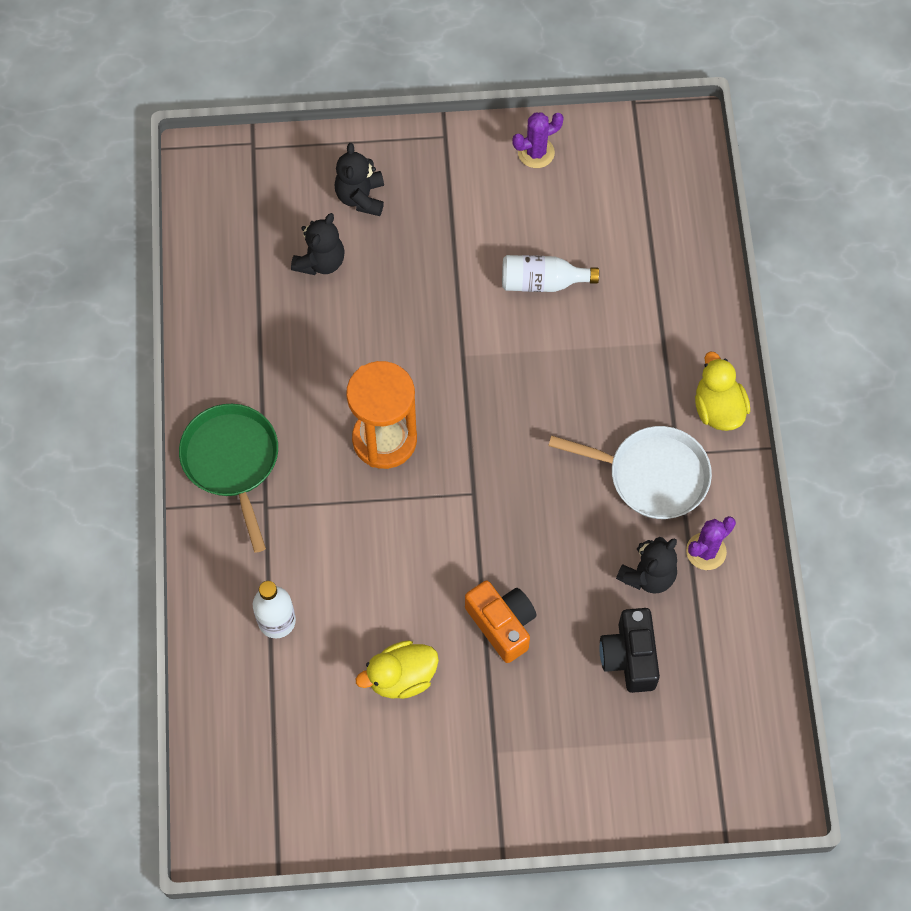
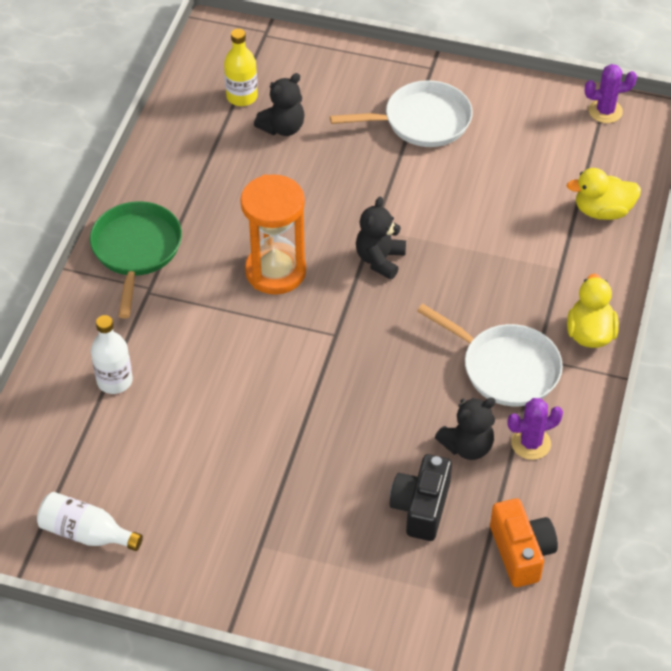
camera: 20 degrees right, 15 degrees down
(261, 235) = (242, 96): none -> yellow bottle
(361, 197) = (339, 92): black teddy bear -> black teddy bear (380, 260)
(401, 677) = (203, 459): yellow duck -> yellow duck (602, 211)
(460, 207) = (421, 121): none -> white pan
(502, 624) = (314, 444): orange camera -> orange camera (521, 552)
(536, 152) = (506, 99): purple cactus -> purple cactus (605, 111)
(542, 282) = (469, 194): white bottle -> white bottle (86, 533)

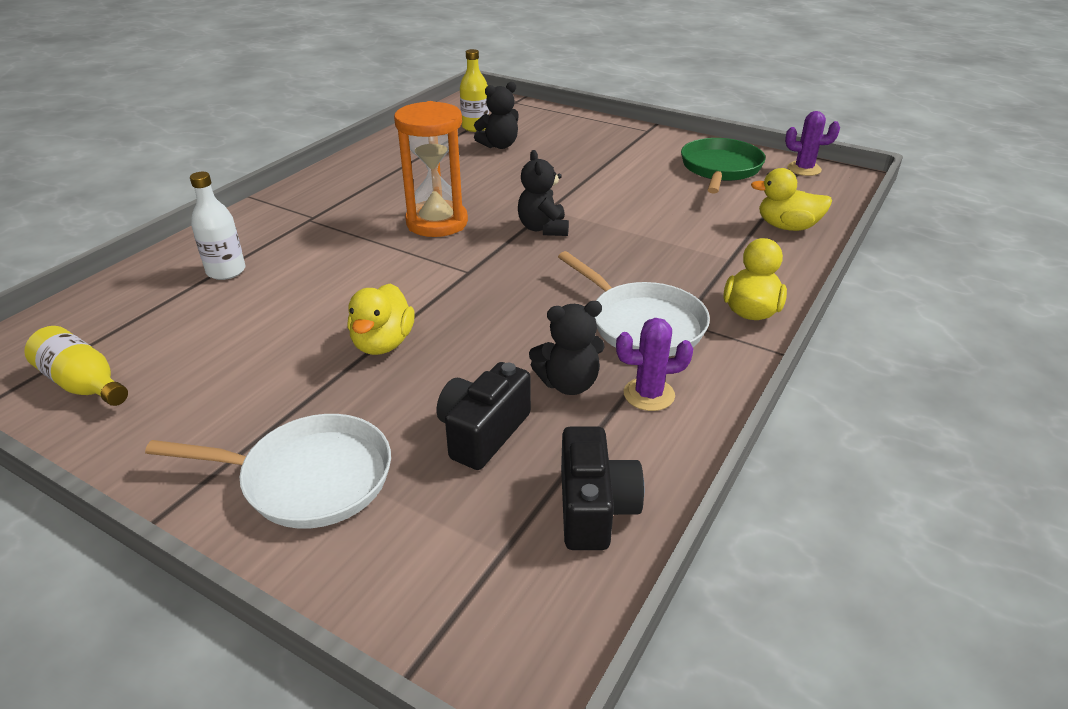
camera: 15 degrees right, 15 degrees down
(86, 533) = (84, 384): white bottle -> yellow bottle
(136, 250) = (320, 194): green pan -> green pan (720, 169)
(303, 437) = (383, 343): none -> yellow duck
(380, 260) = (543, 228): black teddy bear -> black teddy bear turned 45 degrees counterclockwise
(421, 121) = (625, 155): white pan -> white pan (309, 478)
(521, 552) = (594, 508): orange camera -> black camera

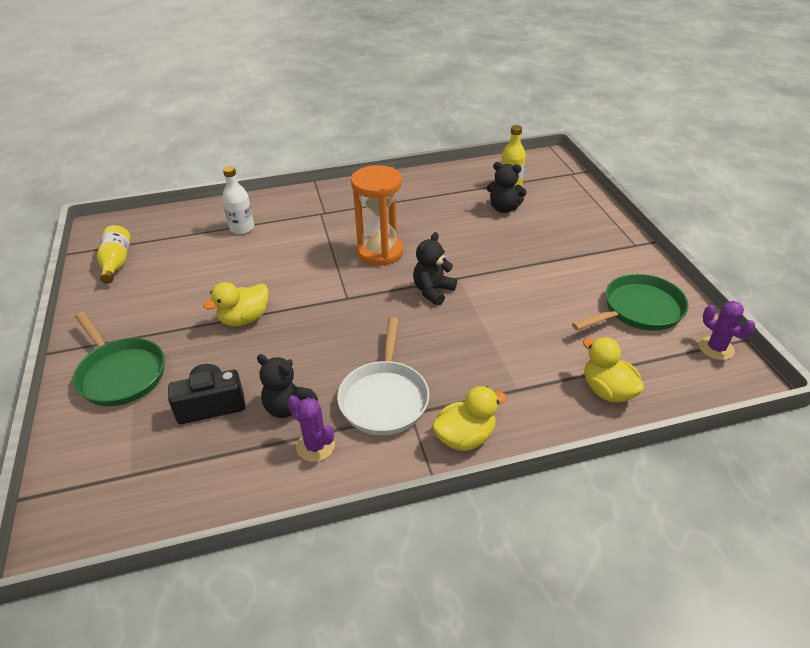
camera: 45 degrees right, 5 degrees up
(309, 478) = (120, 373): white pan -> green pan
(594, 508) = (193, 488): black camera -> none

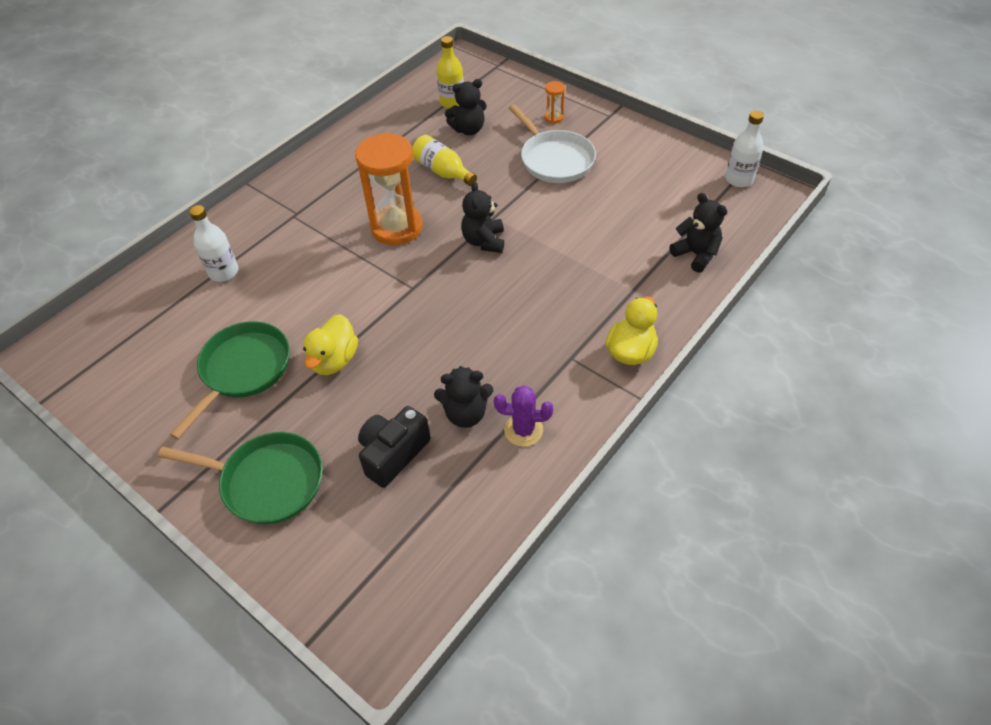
camera: 35 degrees left, 10 degrees up
(116, 263) = (119, 381): yellow bottle -> yellow bottle (443, 172)
(384, 398) = (538, 358): white pan -> white pan (554, 159)
(583, 227) = (554, 117): none -> orange hourglass
(607, 390) = (696, 254): yellow duck -> black teddy bear
(638, 310) = (661, 174): green pan -> green pan (243, 370)
(716, 348) = (739, 179): purple cactus -> white bottle

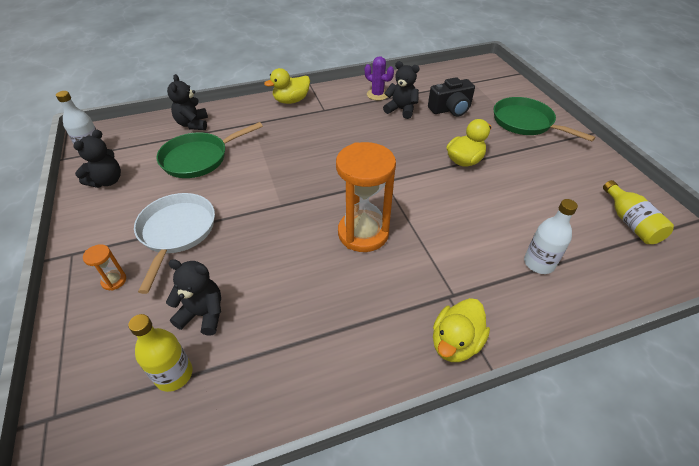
camera: 150 degrees left, 5 degrees down
(243, 370) = (531, 179): green pan -> green pan (199, 158)
(280, 188) = (455, 343): none -> yellow duck
(443, 172) = (278, 271): yellow bottle -> yellow bottle (630, 222)
(484, 241) = (306, 190): black teddy bear -> black teddy bear (107, 181)

